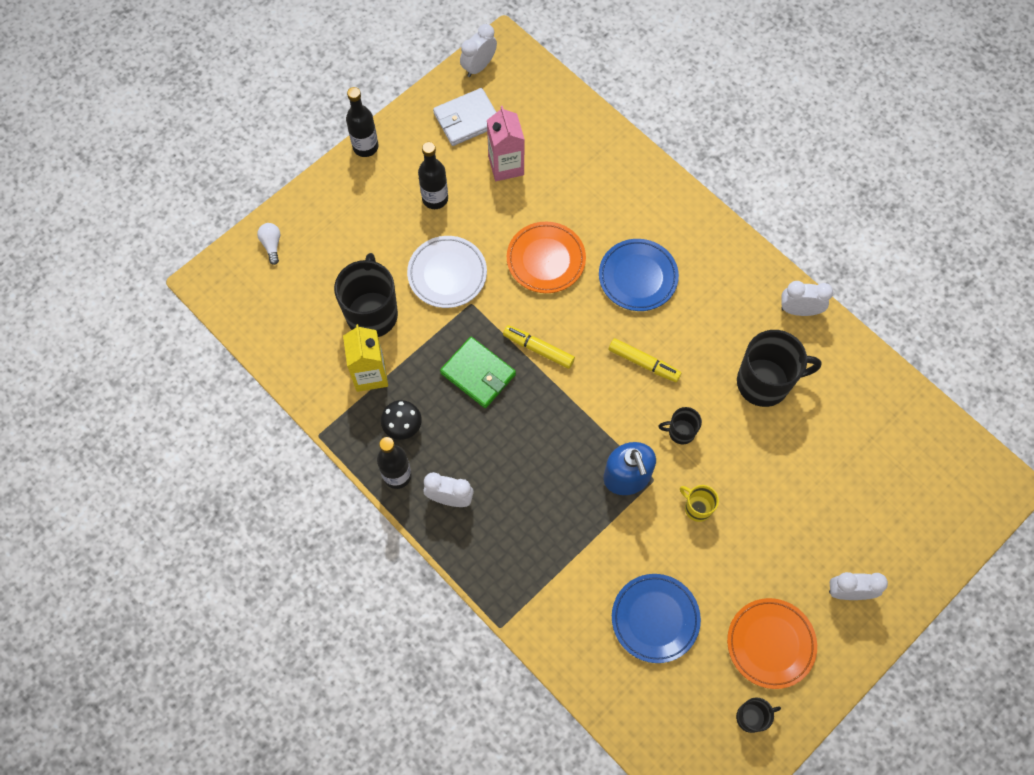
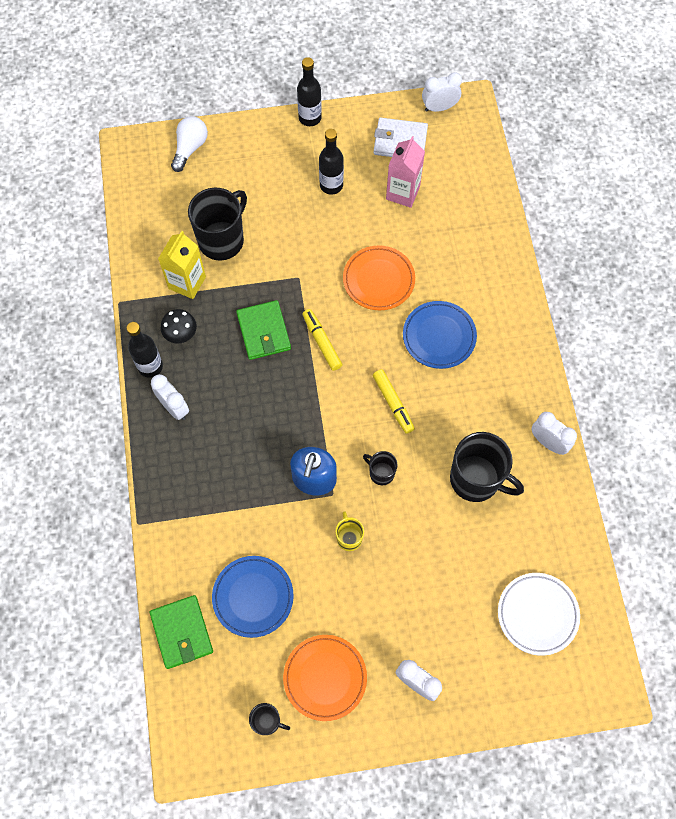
camera: 35 degrees right, 0 degrees up
(272, 245) = (190, 148): white light bulb -> white light bulb, size x1.57
(447, 274) = (297, 245): white plate -> white plate (537, 614)
(617, 695) = (182, 632): none -> green wallet

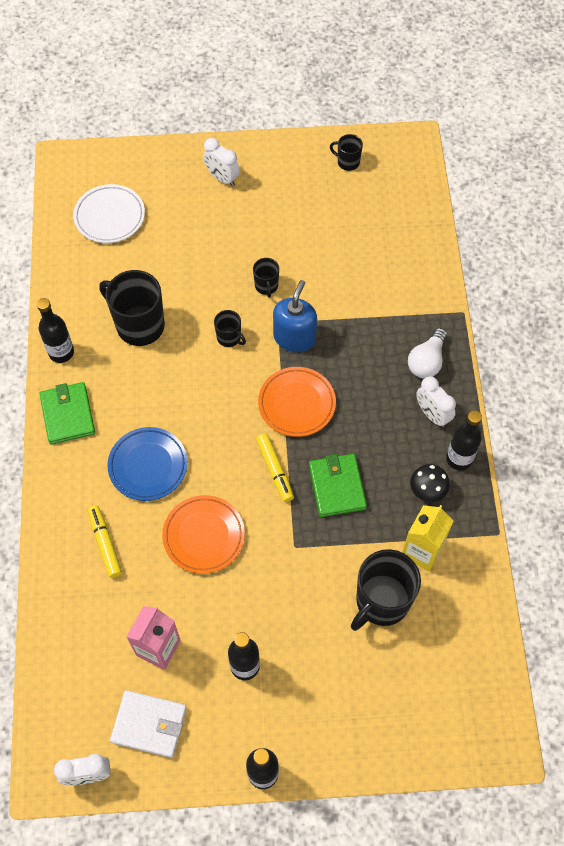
camera: 175 degrees left, 5 degrees down
(182, 632) = (419, 226): green wallet -> green wallet (68, 415)
(190, 148) = (422, 738): white light bulb -> white light bulb (427, 361)
(253, 597) = (356, 247): blue plate -> none
(325, 678) = (298, 186): orange plate -> orange plate (296, 404)
(349, 538) = (266, 286): yellow mug -> black mug
(393, 403) = (208, 401): yellow marker -> yellow marker (105, 544)
(548, 442) = (61, 352): white clock -> black bottle

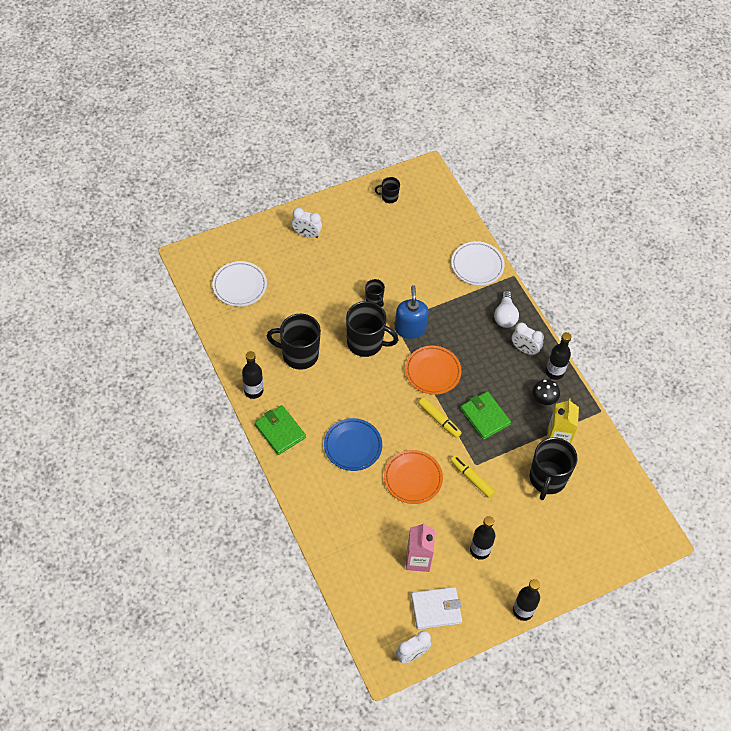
camera: 25 degrees left, 5 degrees down
(105, 544) = (349, 507): yellow marker -> yellow marker (471, 478)
(229, 338) = (366, 343): black mug -> black mug, size x2.01
(420, 284) = (477, 265): none -> white plate

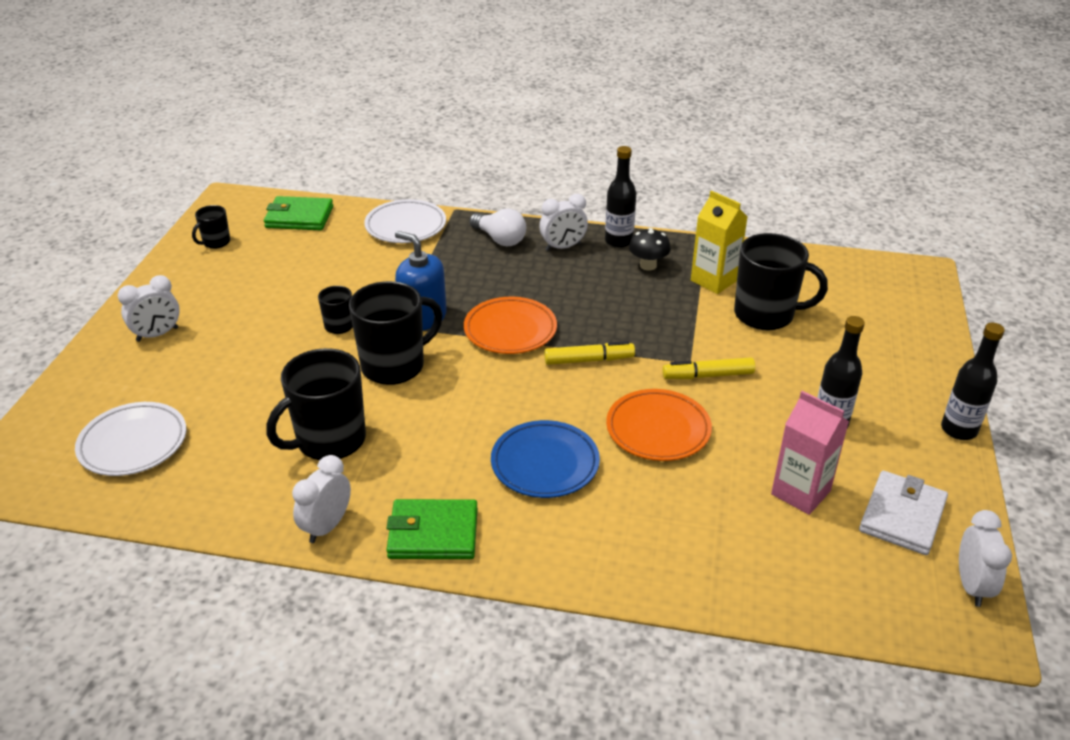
camera: 50 degrees left, 20 degrees down
(253, 391) = (327, 526): black bottle -> white clock
(485, 417) = (624, 320): green wallet -> green wallet (299, 217)
(547, 479) = (765, 315): black mug -> black mug turned 45 degrees counterclockwise

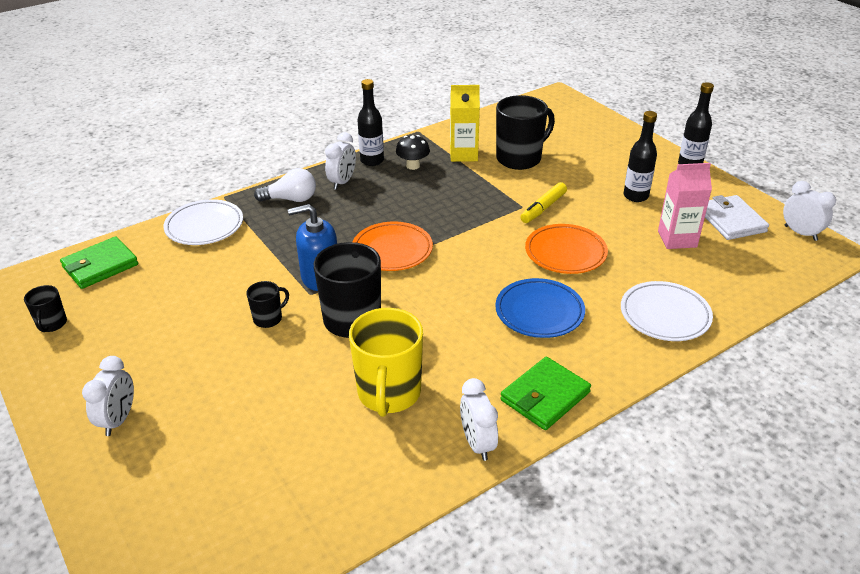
camera: 45 degrees left, 0 degrees up
(133, 443) = (240, 505): white plate -> white plate (664, 315)
(329, 441) = (389, 393): black mug -> yellow mug
(589, 360) = (468, 239): yellow marker -> none

